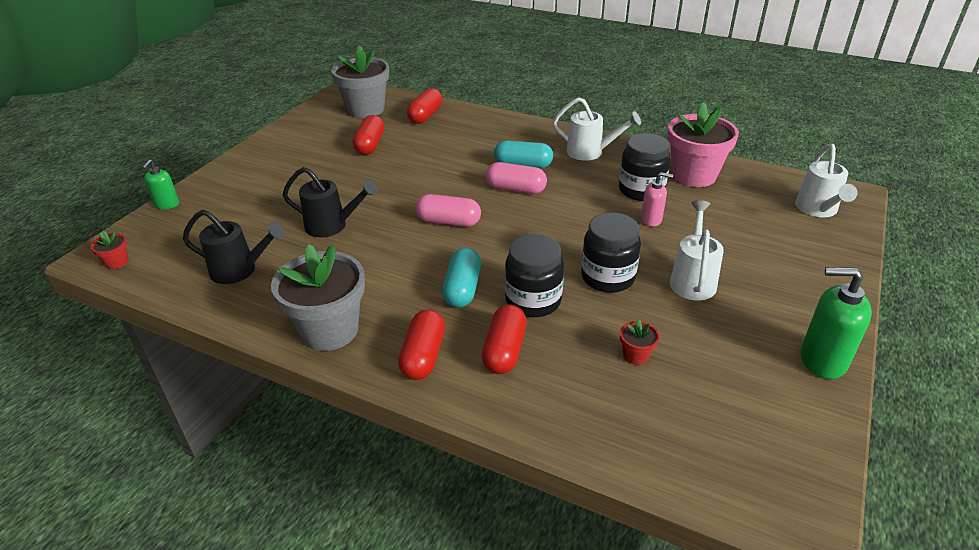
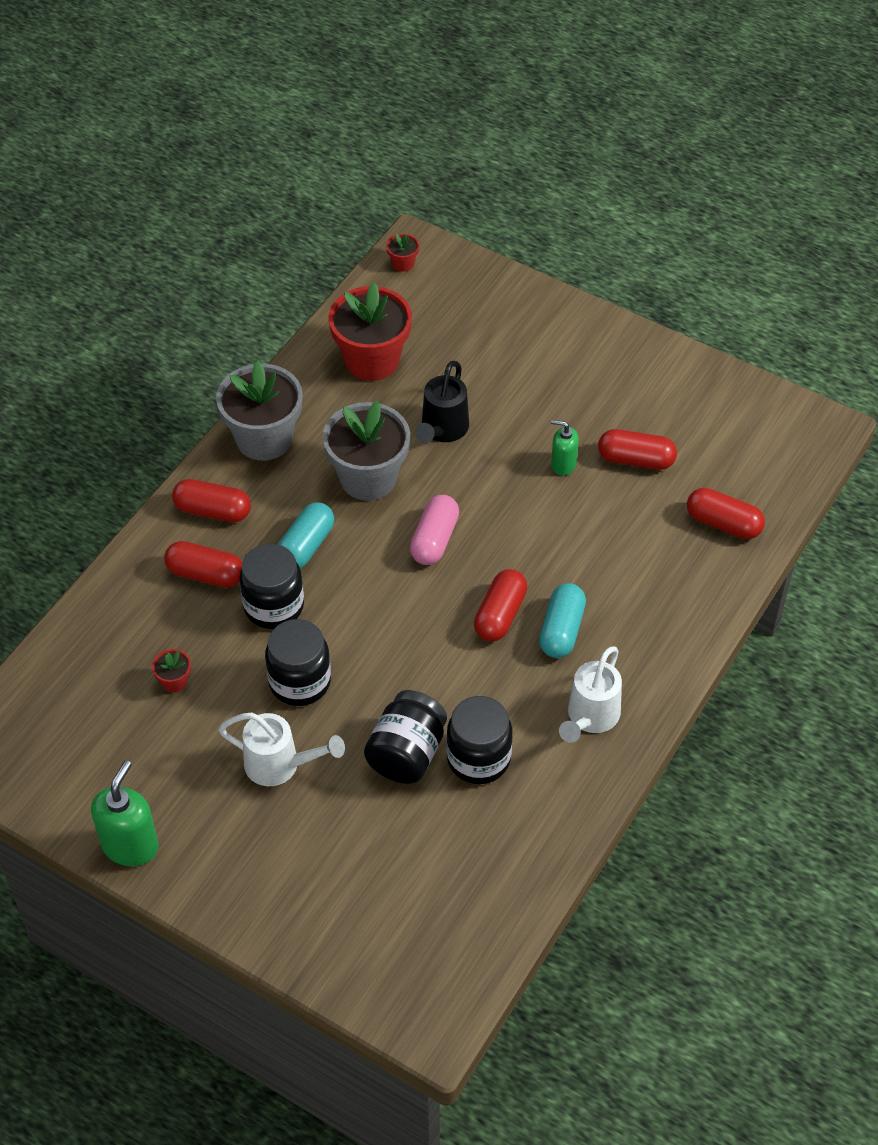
camera: 95 degrees right, 15 degrees up
(167, 204) = (509, 280): green soap dispenser -> green soap dispenser (563, 464)
(239, 270) = (372, 360): black watering can -> red flower pot
(365, 109) = (749, 451): grey flower pot -> grey flower pot (368, 478)
(462, 289) = (305, 546): turquoise capsule -> turquoise capsule turned 75 degrees counterclockwise
(515, 189) = (500, 615): pink capsule -> red capsule
(651, 219) = (406, 753): pink soap dispenser -> black jar
(693, 175) = (510, 835): pink flower pot -> none
(818, 210) = (400, 963): white watering can -> none

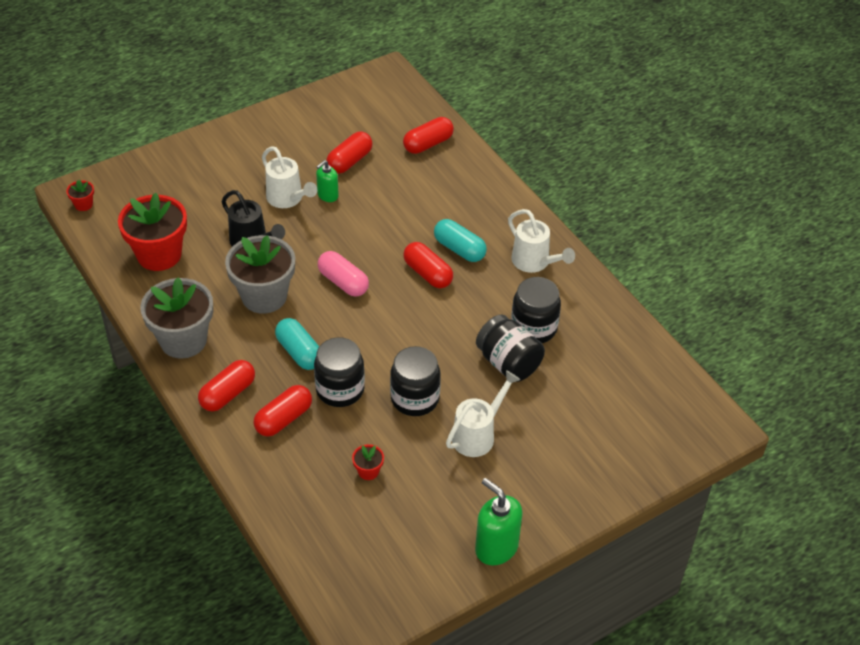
camera: 65 degrees left, 5 degrees down
(531, 430) = (287, 199): none -> white watering can

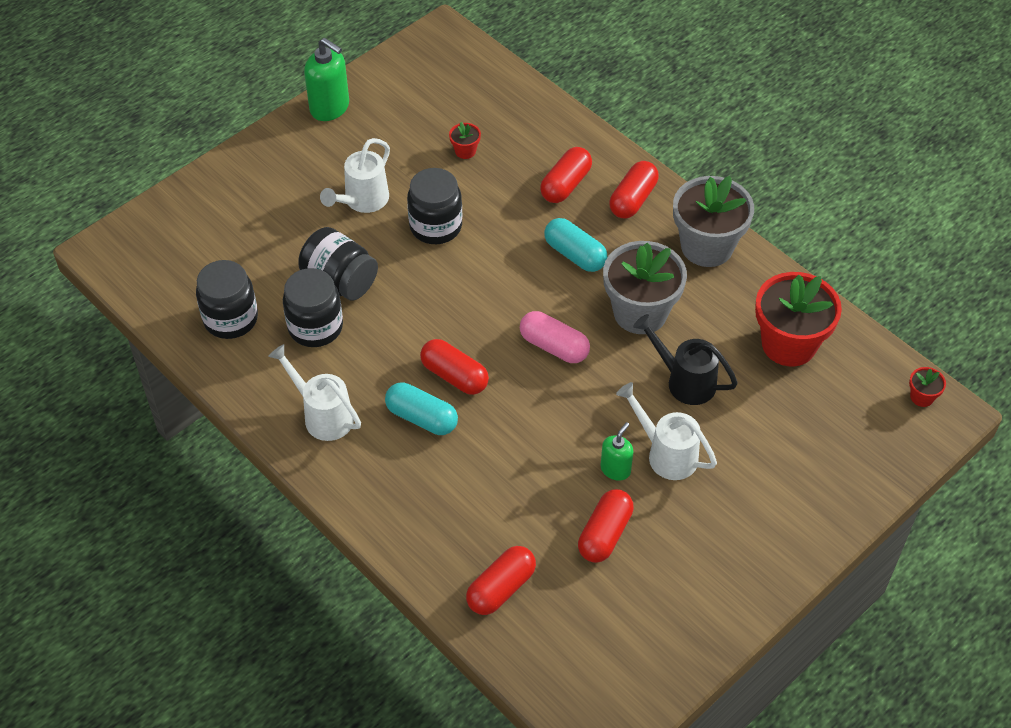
camera: 170 degrees right, 5 degrees up
(340, 389) = (517, 222): black jar -> black jar (231, 319)

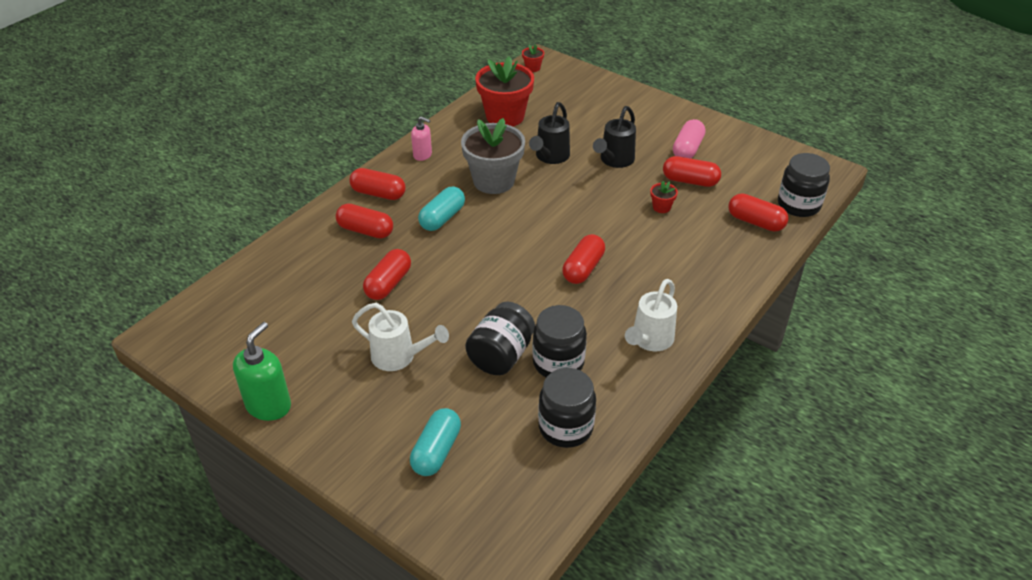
camera: 100 degrees left, 10 degrees down
(422, 418) = (630, 281): turquoise capsule -> turquoise capsule (436, 451)
(435, 226) = (424, 302): black jar -> black jar (798, 205)
(465, 151) = (328, 296): red flower pot -> red flower pot (661, 207)
(471, 199) = (388, 284): none -> red capsule
(554, 346) = (538, 219): pink capsule -> pink capsule (687, 149)
(615, 469) = (636, 181): green soap dispenser -> none
(666, 454) = (614, 160): white watering can -> black watering can
(707, 246) = (422, 155): grey flower pot -> pink soap dispenser

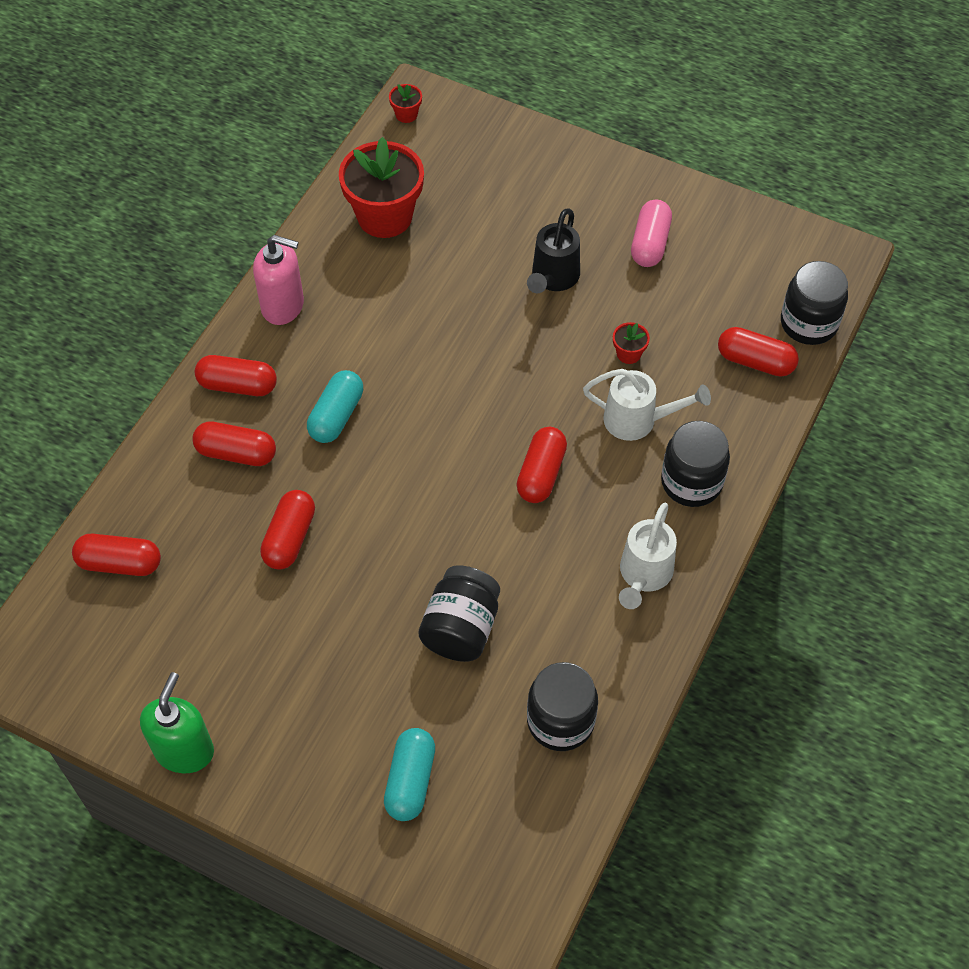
camera: 10 degrees left, 15 degrees up
(399, 357) = (331, 651): white watering can -> white watering can (638, 420)
(422, 155) = (283, 306): pink soap dispenser -> pink soap dispenser, size x1.66
(493, 181) = (393, 339): grey flower pot -> none
(550, 157) = (463, 284): black watering can -> none
(558, 363) = (535, 628): black jar -> black jar (691, 482)
(690, 181) = (660, 301): red capsule -> red capsule (120, 563)

